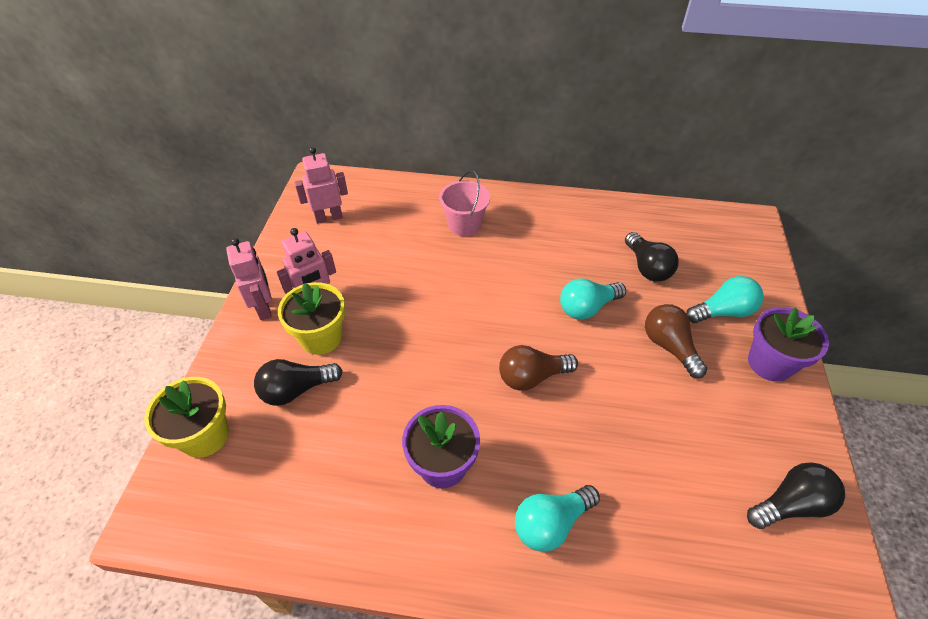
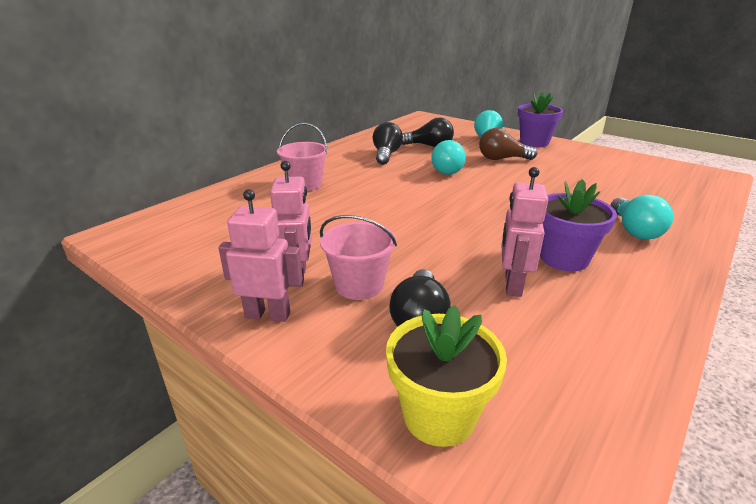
camera: 60 degrees left, 20 degrees down
(321, 337) = (359, 285): yellow flower pot -> pink bucket
(329, 217) = (188, 240): pink robot -> pink robot (512, 285)
(531, 377) = (495, 202): brown light bulb -> none
(790, 504) = (635, 165): black light bulb -> black light bulb (386, 155)

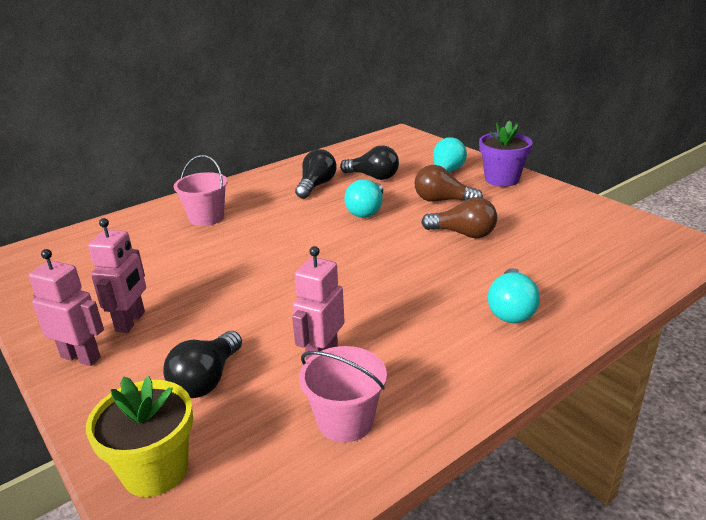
camera: 15 degrees right, 0 degrees up
(359, 285) = (178, 338): pink bucket -> pink bucket (345, 421)
(541, 180) = (463, 234): none -> brown light bulb
(564, 258) = (400, 334): purple flower pot -> none

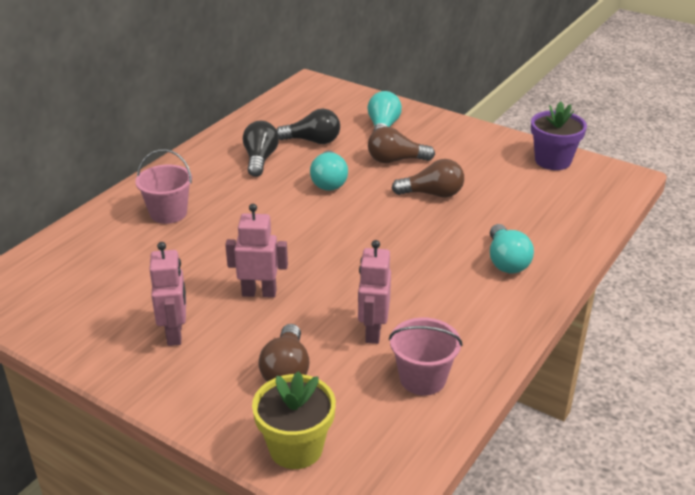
camera: 20 degrees left, 5 degrees up
(81, 357) = (153, 375): pink robot -> pink robot (259, 293)
(206, 380) = (286, 370): black light bulb -> brown light bulb
(502, 179) = (440, 128): purple flower pot -> purple flower pot (553, 161)

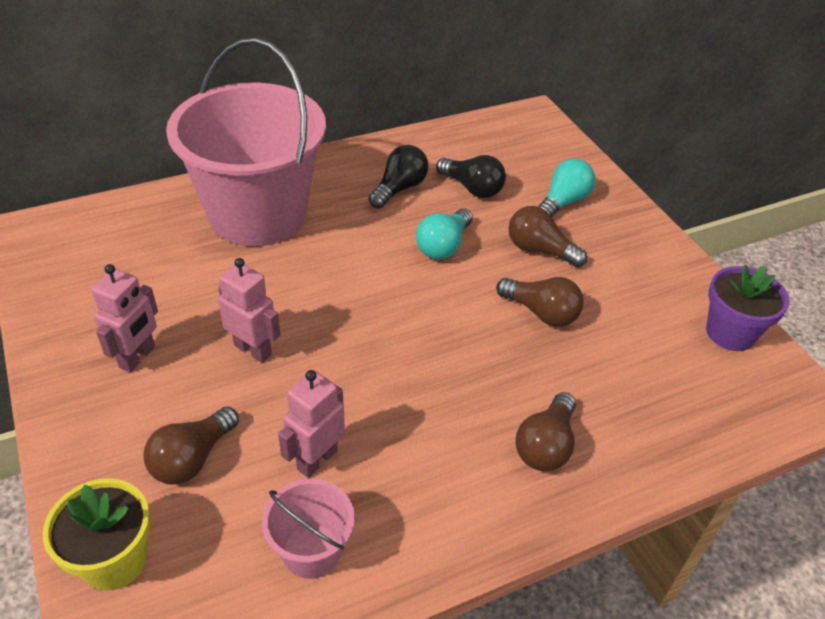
camera: 30 degrees right, 10 degrees up
(168, 213) = (258, 214): pink bucket -> pink bucket, size x2.36
(506, 261) = (545, 446): turquoise light bulb -> brown light bulb

